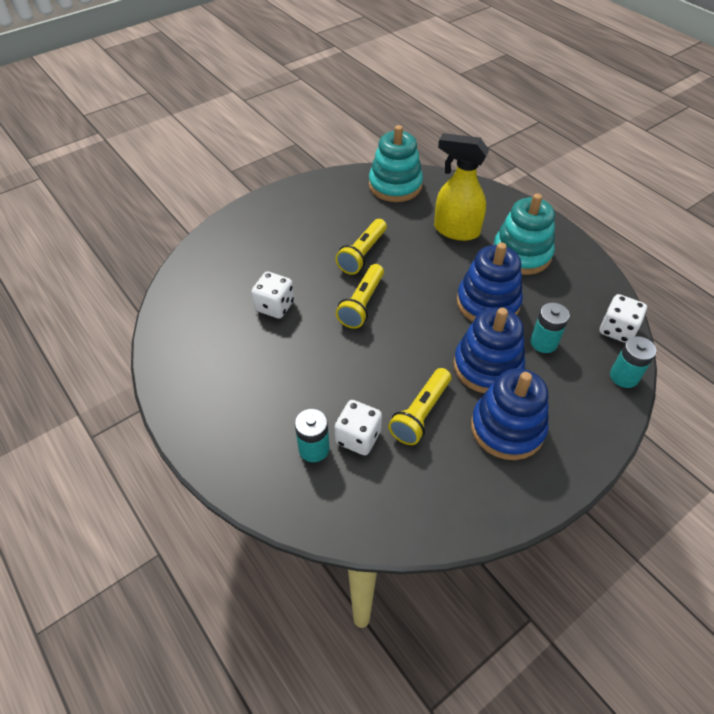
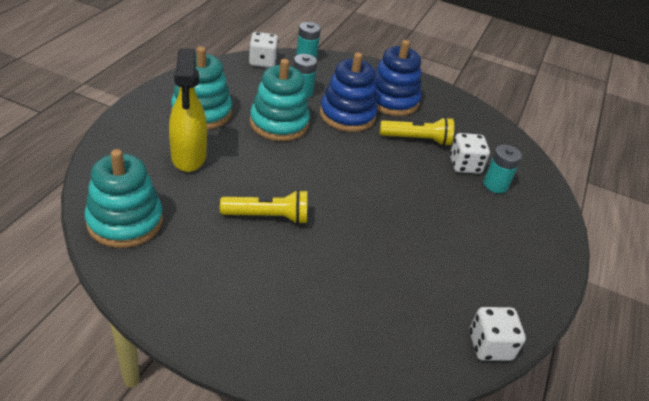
camera: 125 degrees left, 10 degrees down
(275, 306) = (388, 261): white dice -> white dice (490, 346)
(362, 304) = (337, 198): yellow flashlight -> none
(488, 303) = (279, 123): blue stacking toy -> turquoise stacking toy

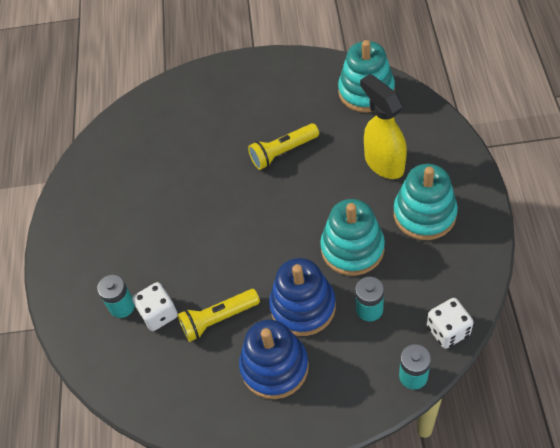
camera: 165 degrees right, 15 degrees up
(490, 346) = (88, 153): white dice -> none

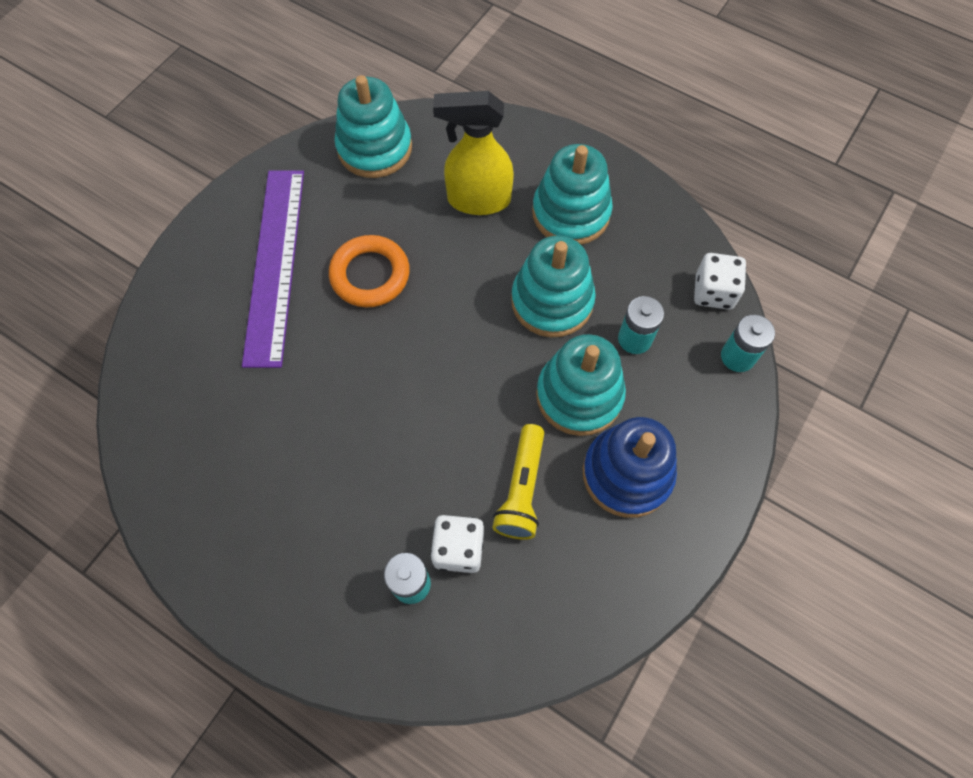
camera: 60 degrees left, 10 degrees up
(248, 108) = (275, 264): none -> purple ruler
(283, 152) = (370, 275): yellow flashlight -> orange ring
(303, 306) = (579, 395): blue stacking toy -> turquoise stacking toy

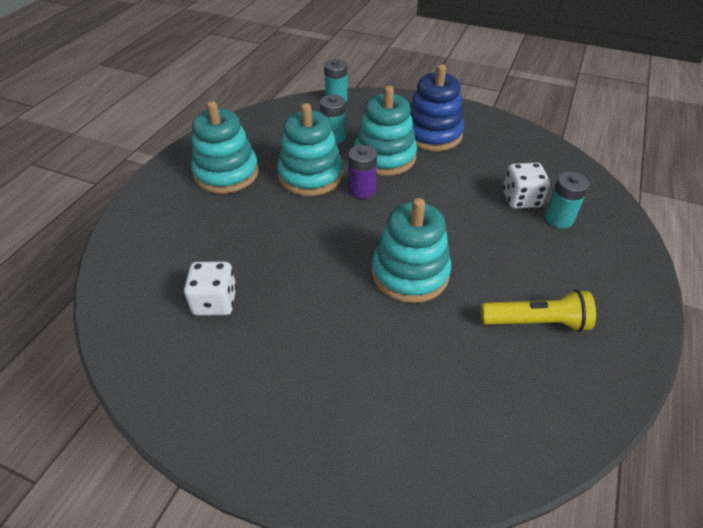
camera: 100 degrees left, 20 degrees down
(275, 264) = (301, 370): purple ruler -> none
(370, 275) = (303, 288): orange ring -> none
(374, 148) = (143, 312): turquoise stacking toy -> turquoise stacking toy (410, 273)
(478, 200) = (213, 227): yellow spray bottle -> none
(513, 355) = (362, 190): none -> purple battery
(522, 489) = (464, 175): yellow flashlight -> yellow flashlight (536, 322)
(713, 292) = (290, 109): white dice -> white dice (215, 302)

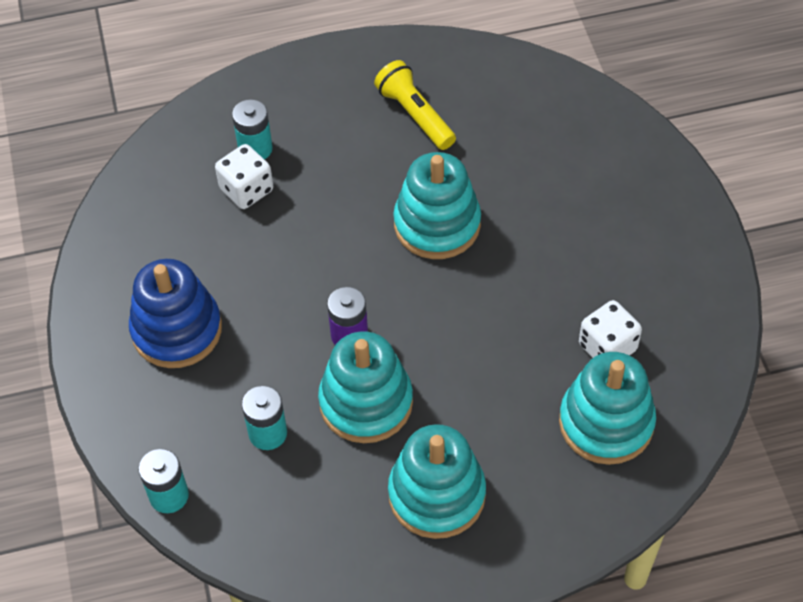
camera: 125 degrees left, 10 degrees up
(384, 157) = (267, 351): turquoise stacking toy -> turquoise stacking toy (606, 423)

